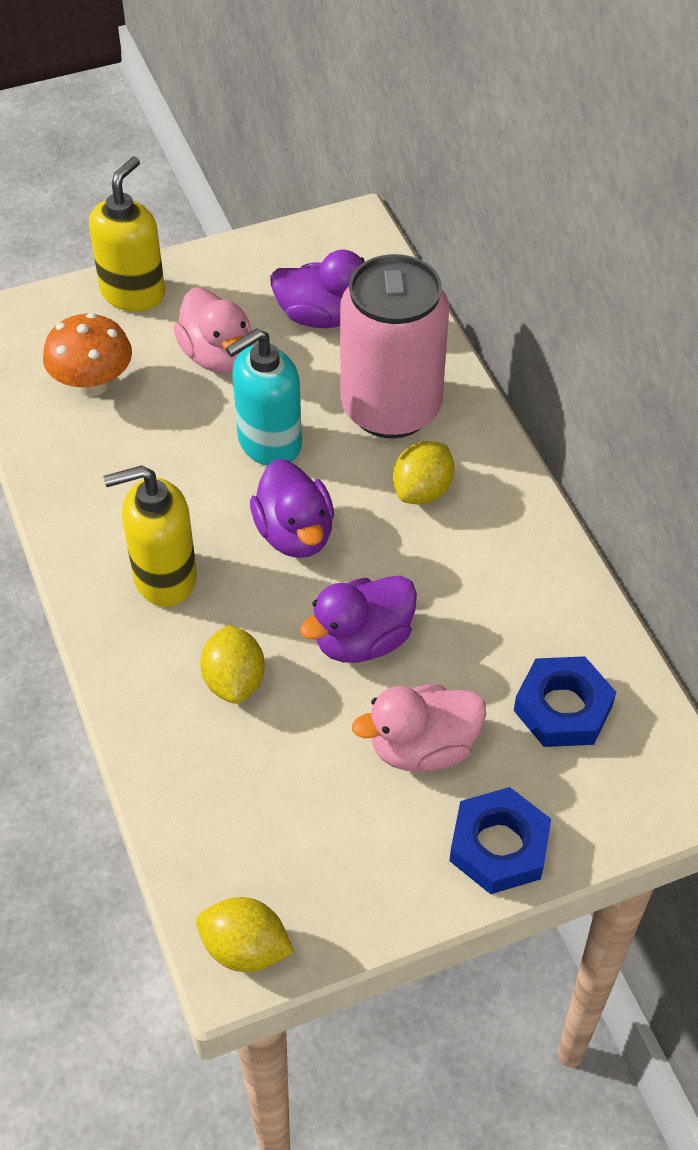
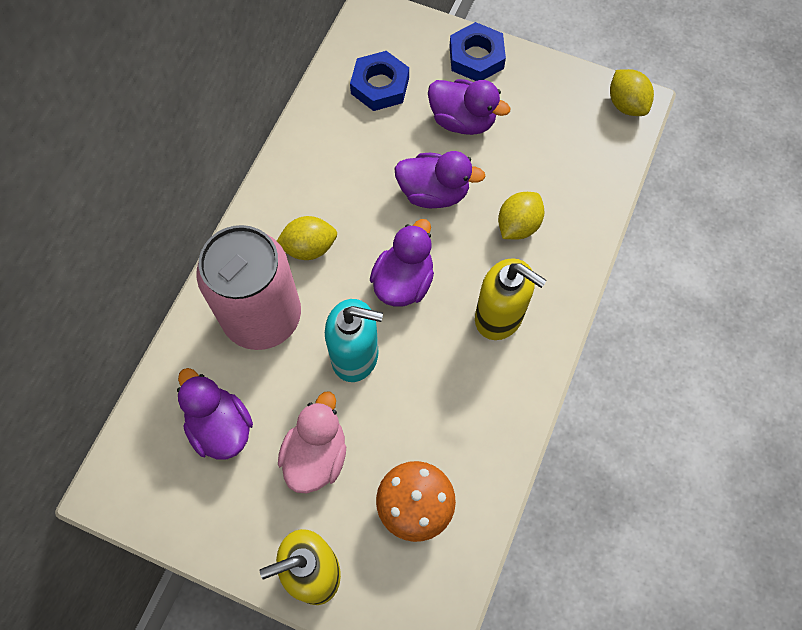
camera: 135 degrees left, 15 degrees up
(422, 748) = (462, 121): pink duck -> purple duck

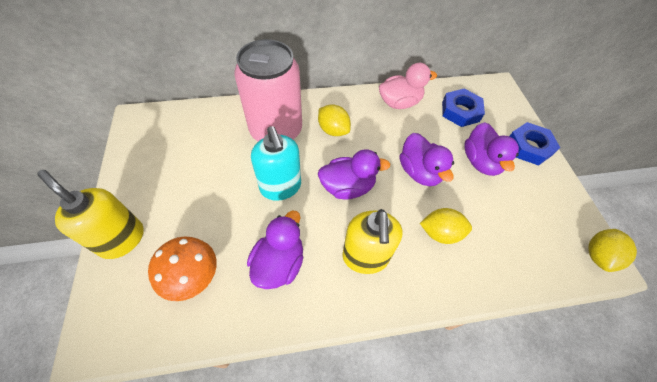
camera: 55 degrees right, 10 degrees down
(220, 427) = (197, 145): purple duck -> purple duck (279, 263)
(316, 455) = (202, 200): pink duck -> pink duck (399, 103)

